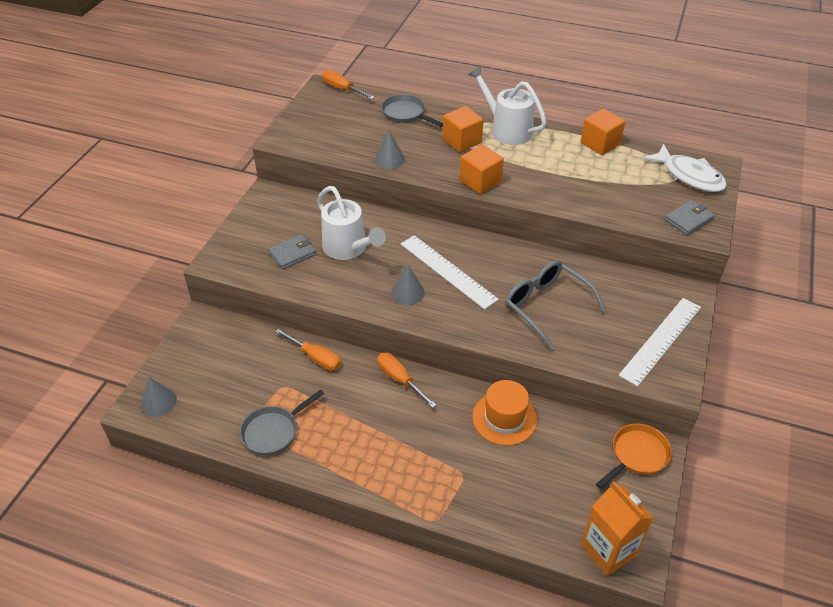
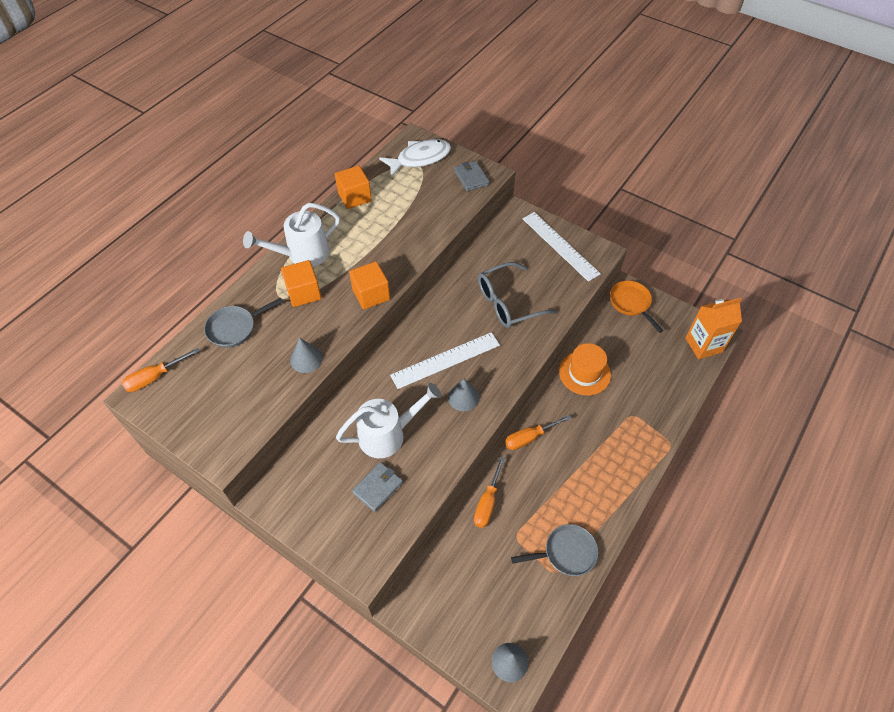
camera: 75 degrees left, 10 degrees up
(273, 431) = (566, 553): grey pan -> grey pan turned 75 degrees counterclockwise
(292, 254) = (378, 487): grey wallet -> grey wallet turned 60 degrees clockwise
(315, 357) = (487, 502): orange screwdriver -> orange screwdriver turned 150 degrees clockwise

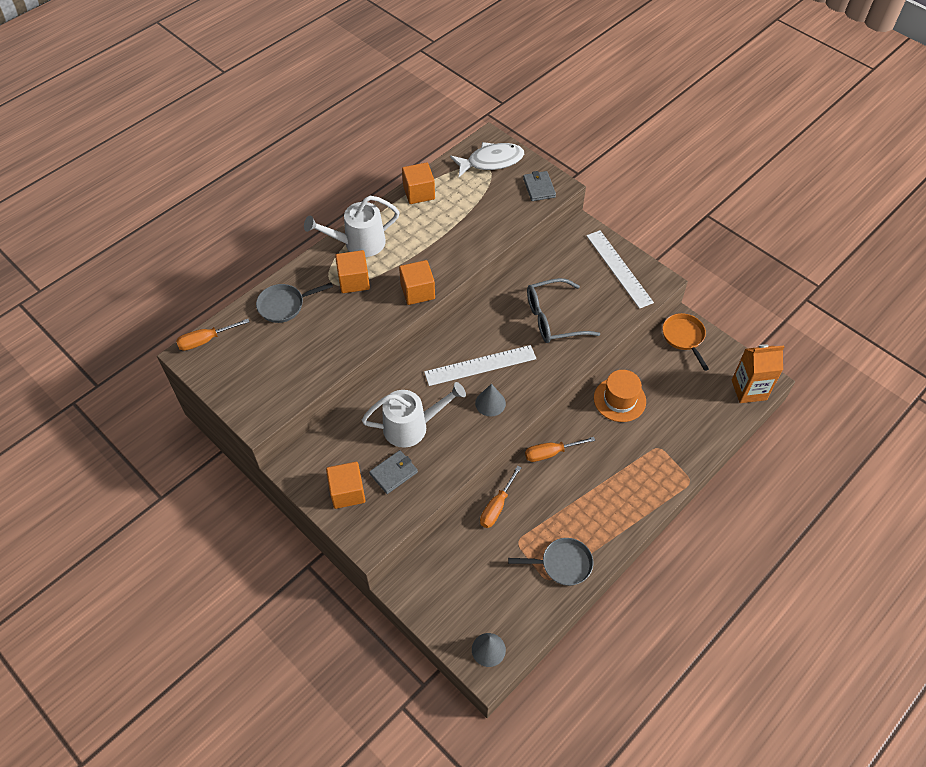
camera: 10 degrees right, 0 degrees up
(306, 359) = (346, 344): grey cone -> none
(332, 517) = (347, 492): none -> orange cube

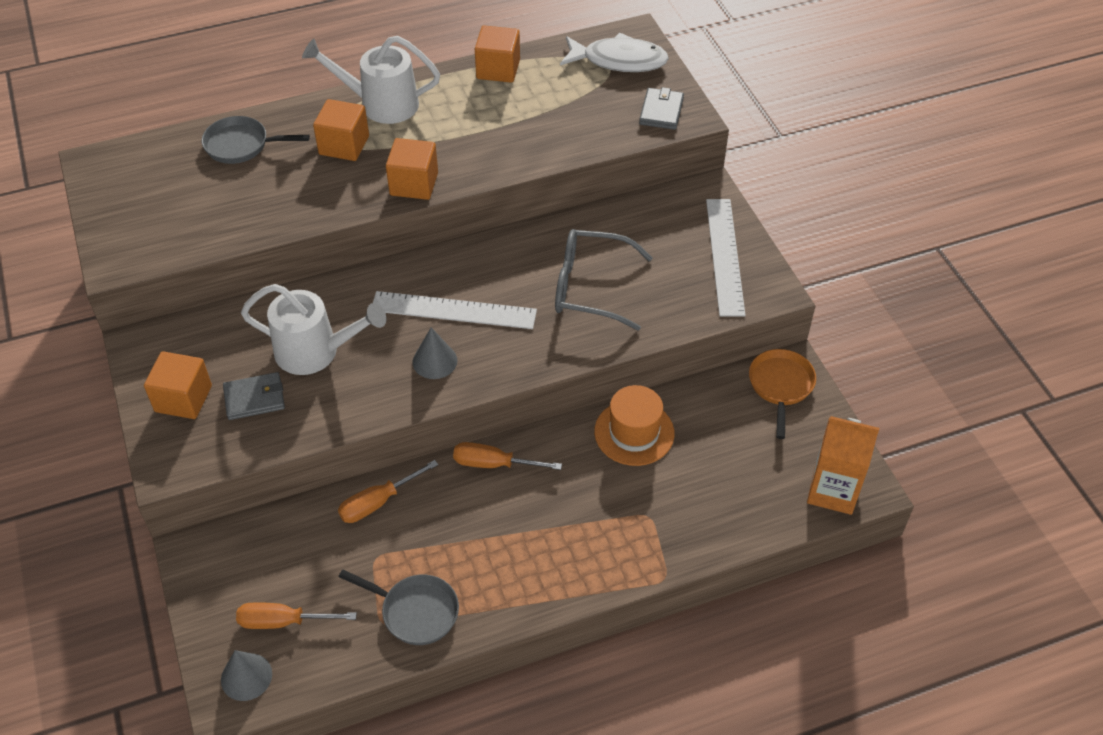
camera: 25 degrees right, 5 degrees down
(206, 340) = (124, 153): orange screwdriver -> orange screwdriver (283, 621)

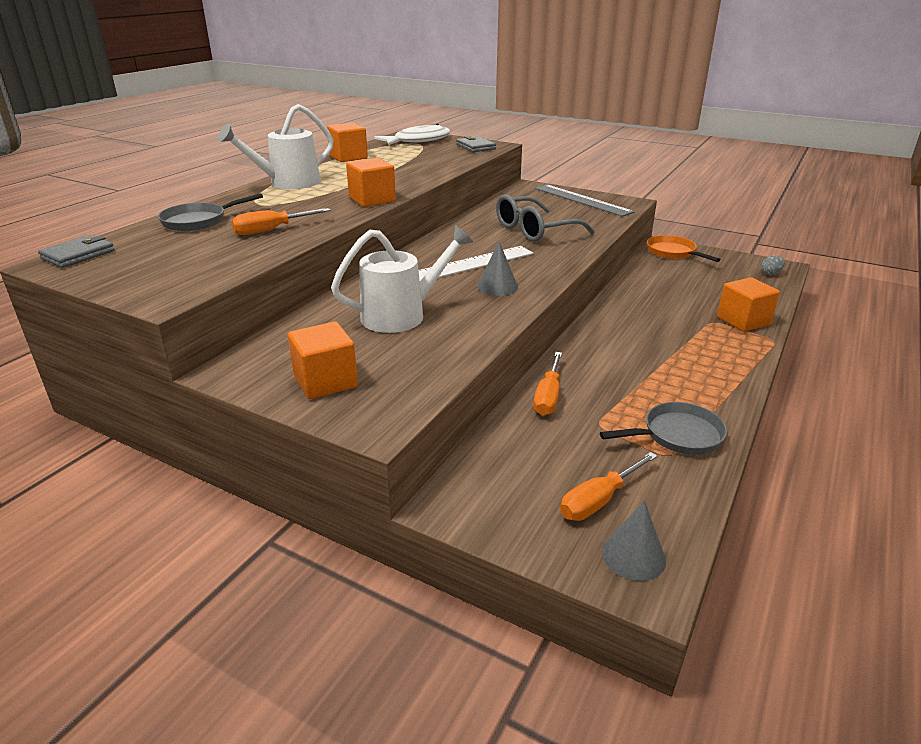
camera: 40 degrees left, 20 degrees down
(254, 398) = (392, 355): grey wallet -> grey wallet (78, 255)
(344, 145) = (289, 201): orange cube -> orange cube (743, 321)
(494, 464) = (589, 343): orange screwdriver -> orange screwdriver (272, 230)
(634, 432) = (640, 296): orange hat -> none
(724, 256) = (582, 200): white ruler -> grey ruler
(833, 491) = (770, 274): orange carton -> grey egg

